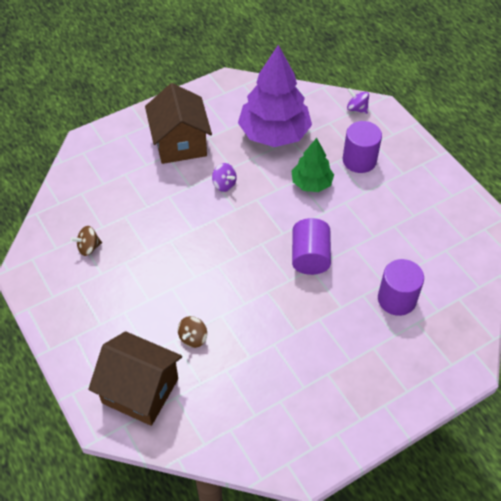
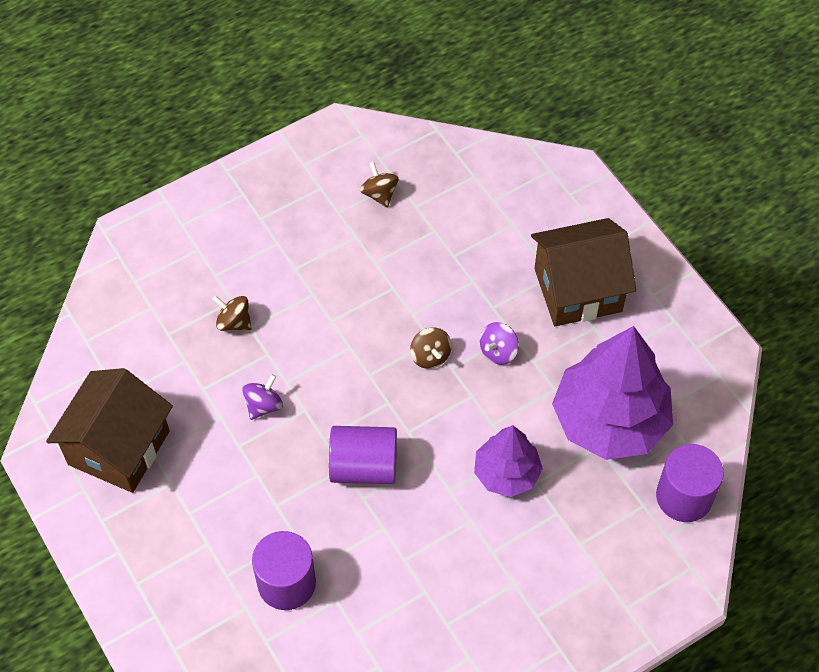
camera: 90 degrees right, 5 degrees up
(140, 391) = (162, 268): brown house -> brown house (119, 447)
(226, 220) = (430, 356): none -> brown spinning top
(311, 183) = (506, 473): green tree -> purple tree
(357, 109) = (681, 551): purple spinning top -> purple spinning top (263, 405)
(359, 160) = (561, 548): purple cylinder -> purple cylinder (684, 496)

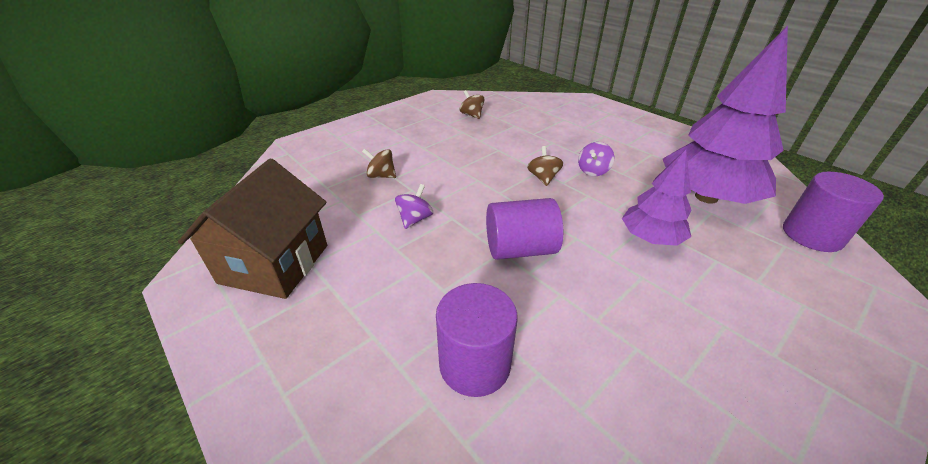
camera: 10 degrees left, 20 degrees down
(430, 356) = (543, 178): brown spinning top -> brown spinning top turned 150 degrees counterclockwise
(578, 290) = (627, 139): brown house -> none

